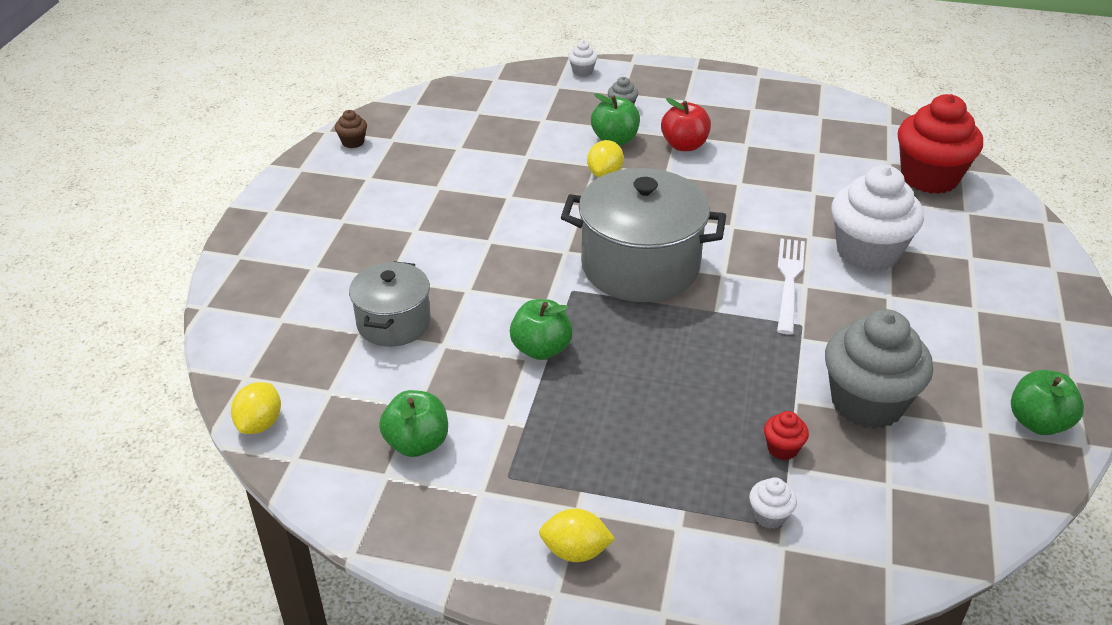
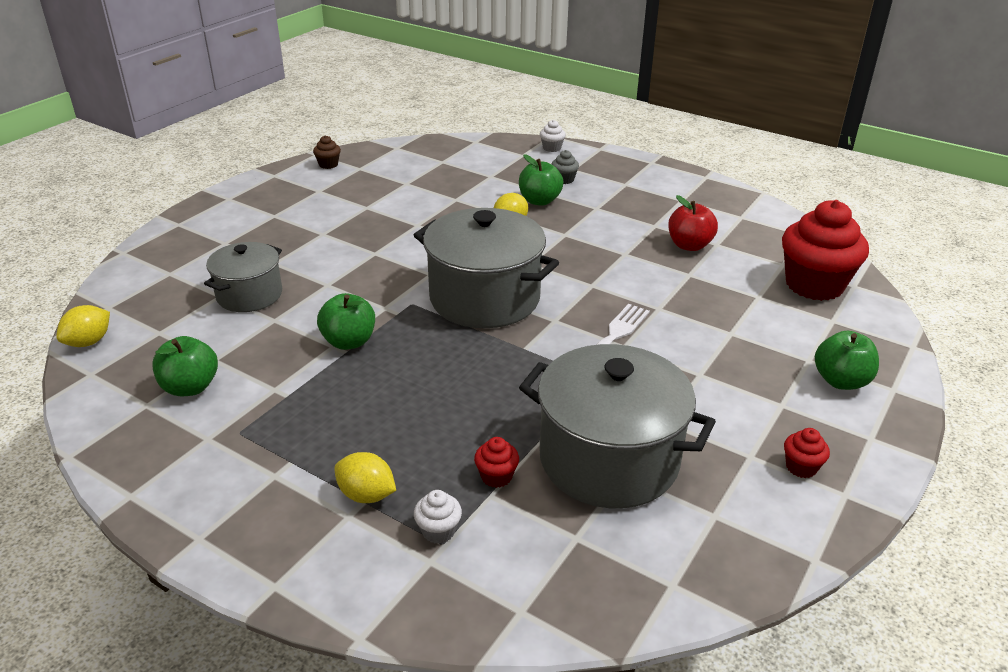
camera: 20 degrees right, 5 degrees down
(575, 551) = (243, 508): yellow lemon -> yellow lemon (366, 495)
(684, 145) = (597, 216): red apple -> red apple (689, 245)
(867, 252) = (705, 333): white cupcake -> none
(867, 403) = (609, 459): grey cupcake -> grey pot
(1025, 364) = (801, 467): none -> red cupcake
(1038, 422) = (776, 524): green apple -> green apple (841, 381)

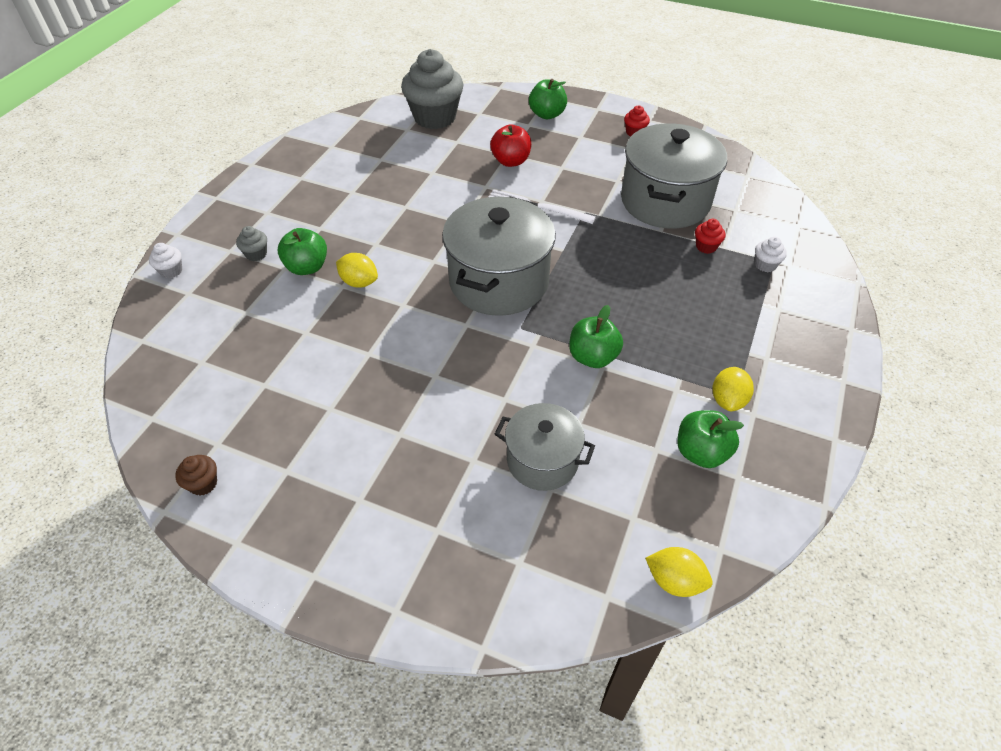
camera: 100 degrees left, 15 degrees up
(366, 495) = (756, 304): yellow lemon -> yellow lemon (728, 400)
(689, 245) = (385, 172): red apple -> red apple (511, 161)
(814, 285) = (435, 117): red cupcake -> grey cupcake

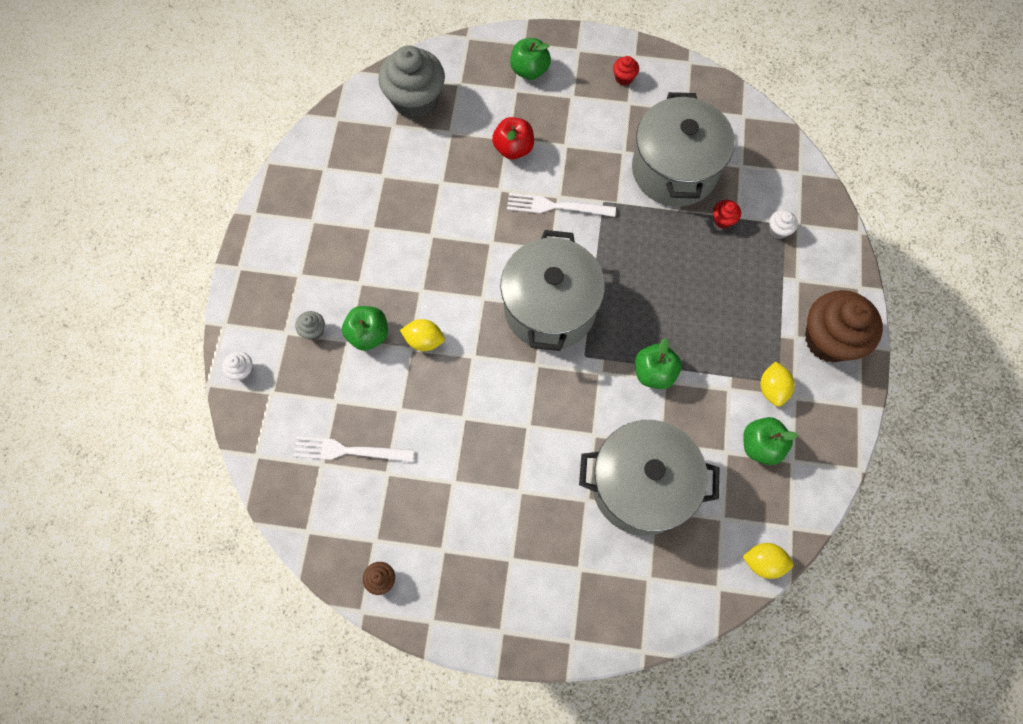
camera: 15 degrees left, 20 degrees up
(235, 356) = (349, 451): none -> white fork
(542, 460) = (641, 486): grey pot -> grey pot, size x1.70
(806, 368) = (829, 339): none -> brown cupcake

